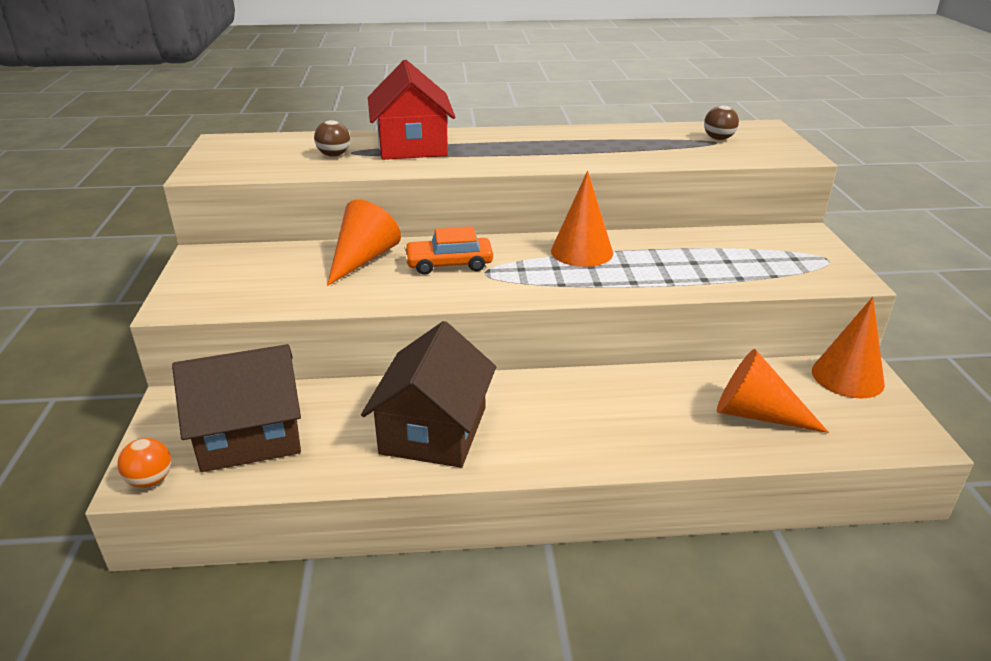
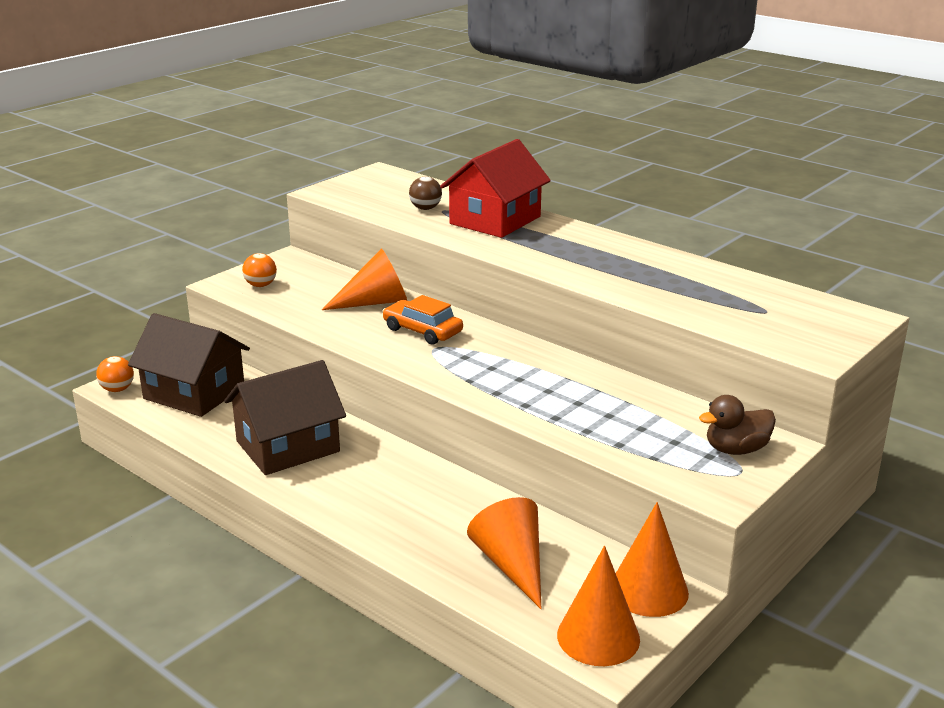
camera: 45 degrees right, 5 degrees down
(220, 290) = (260, 285): none -> orange ball
(582, 252) = (535, 366): orange cone -> orange cone (598, 637)
(718, 139) = (776, 309): brown ball -> none
(797, 247) = (736, 449): none -> brown duck

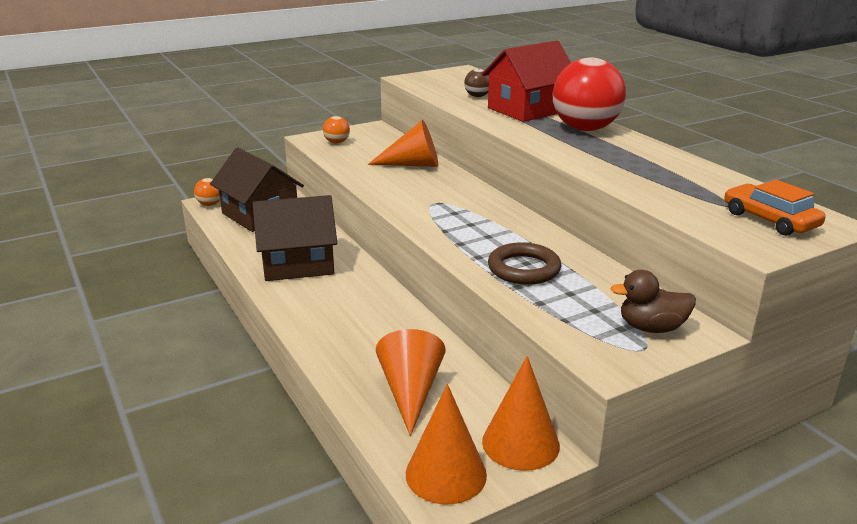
camera: 20 degrees right, 0 degrees up
(422, 331) = (434, 189): orange car -> orange car (770, 220)
(573, 238) = (585, 129): none -> red ball
(580, 410) = (524, 269): none -> brown ring

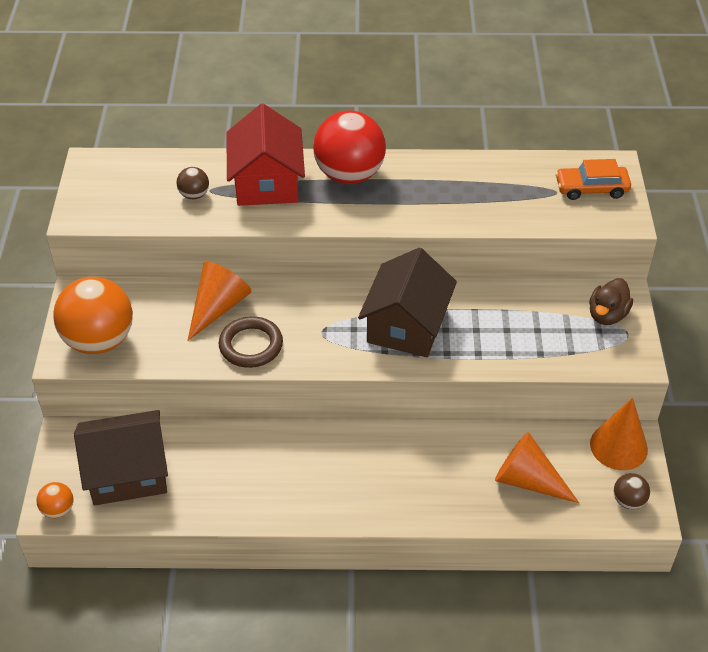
camera: 60 degrees left, 20 degrees up
(298, 263) = (269, 478): brown house -> brown house (406, 325)
(337, 142) = (99, 341): orange ball -> orange ball, size x2.26
(446, 474) = (628, 501): orange cone -> brown ball
(524, 269) = (485, 336): brown ring -> brown ring (251, 345)

